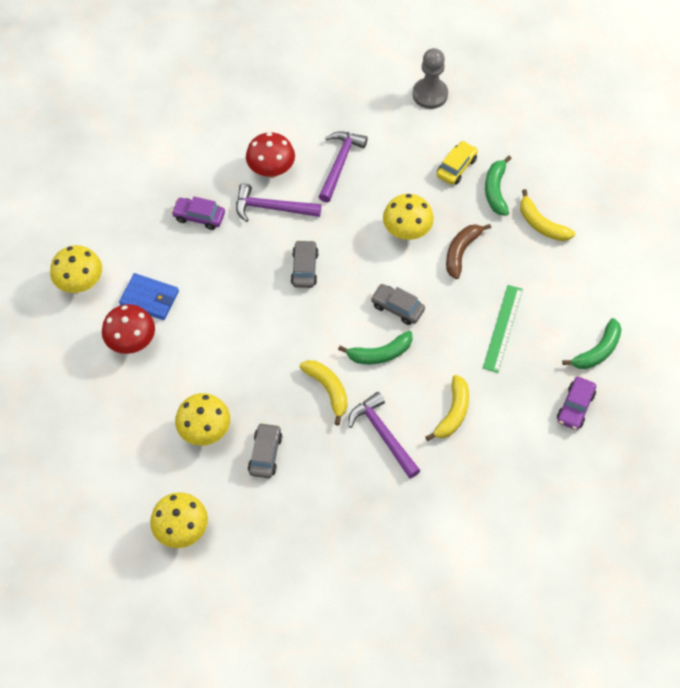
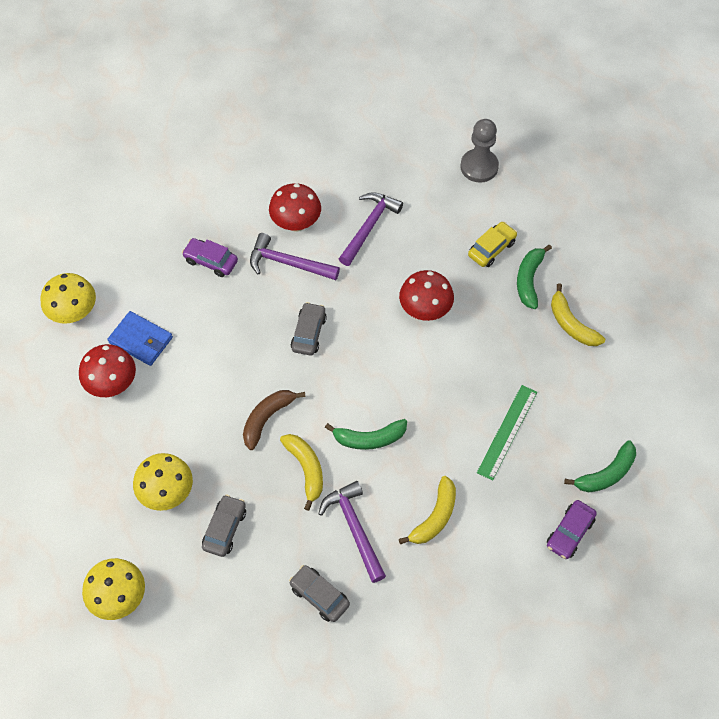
camera: 10 degrees right, 0 degrees up
(397, 308) = (398, 391): grey car -> grey car (319, 596)
(407, 232) = (425, 310): yellow mushroom -> red mushroom
(461, 252) = (478, 341): brown banana -> brown banana (267, 418)

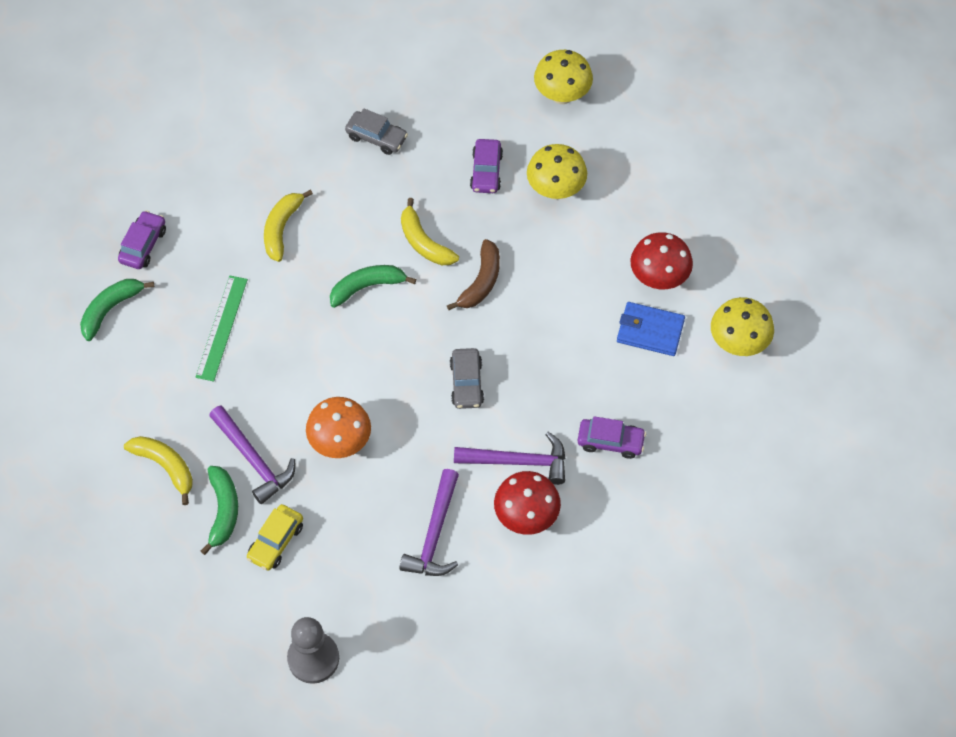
camera: 165 degrees right, 0 degrees up
(225, 529) = (486, 171): grey car -> purple car
(354, 528) = (359, 200): purple hammer -> purple hammer (253, 459)
(425, 310) = (340, 442): red mushroom -> orange mushroom

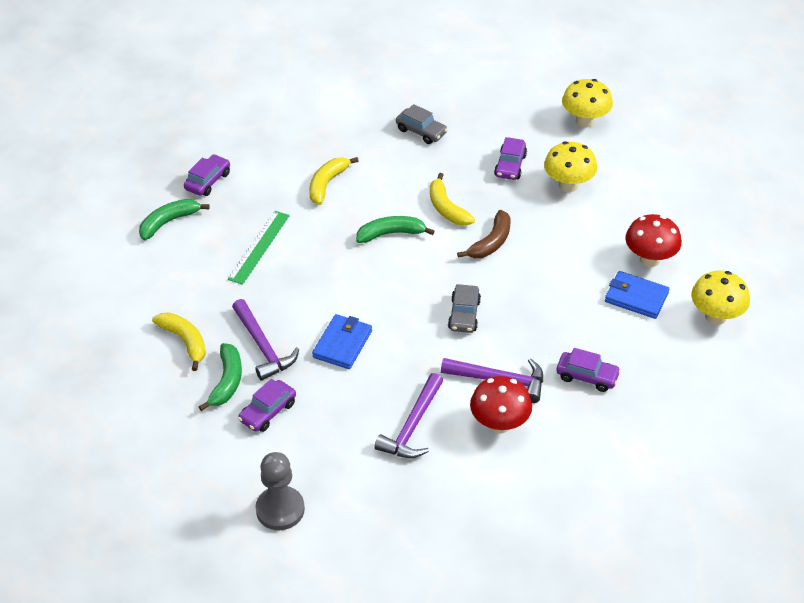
camera: 10 degrees right, 15 degrees down
(276, 541) = (267, 412): yellow car -> purple car
(340, 442) = (342, 344): orange mushroom -> blue wallet

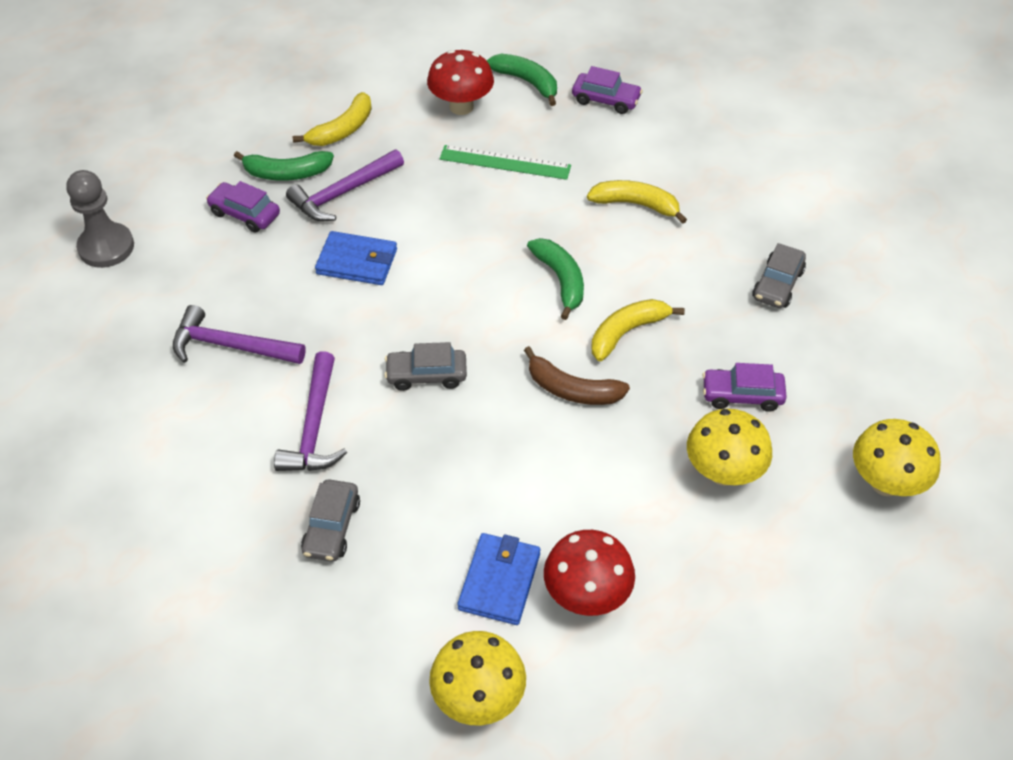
camera: 80 degrees right, 5 degrees up
(499, 424) = (239, 434): red mushroom -> red mushroom (461, 106)
(587, 376) = (331, 527): purple car -> grey car

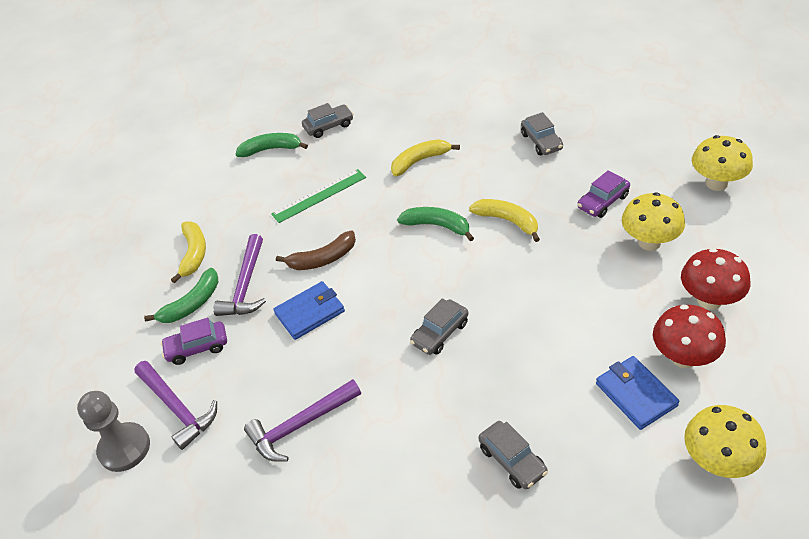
camera: 40 degrees left, 5 degrees down
(314, 426) = (419, 419): purple hammer -> purple hammer (177, 408)
(461, 106) = (251, 188): red mushroom -> red mushroom (709, 300)
(572, 389) = (524, 271): brown banana -> brown banana (323, 259)
(606, 100) = (329, 126): purple car -> grey car
(627, 332) = (508, 221): yellow banana -> yellow banana turned 120 degrees clockwise

